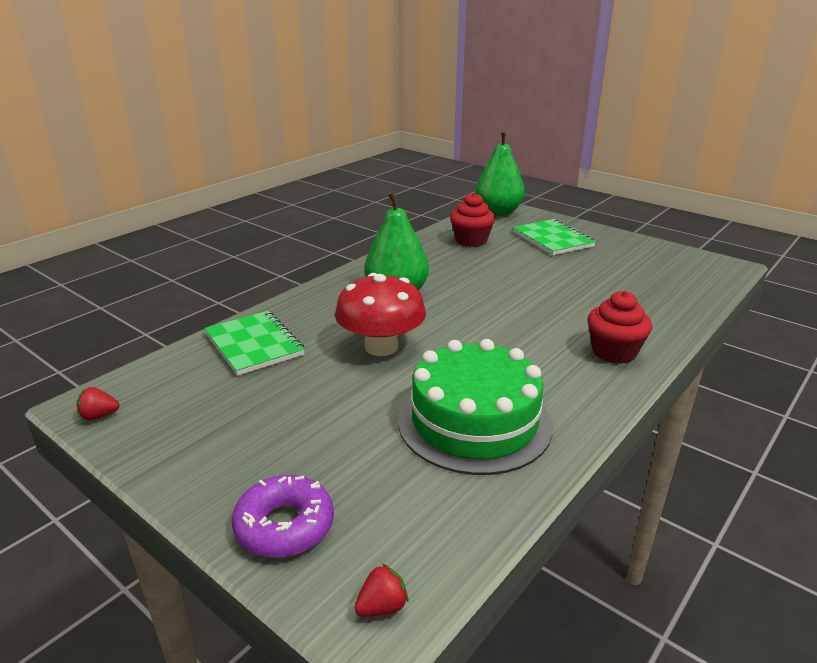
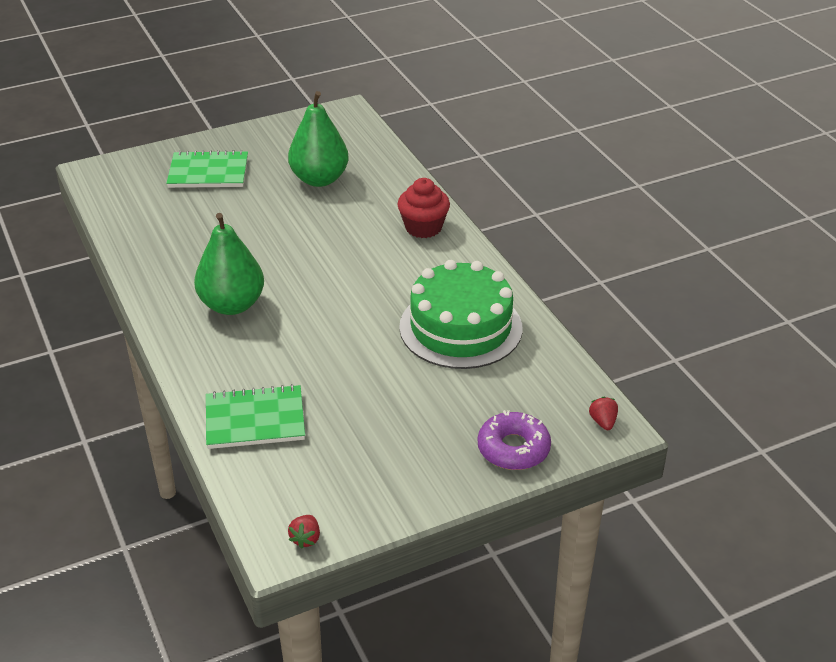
camera: 65 degrees left, 10 degrees up
(381, 347) = (321, 342): red mushroom -> none
(471, 240) = (160, 220): red cupcake -> none
(498, 212) = (107, 177): green pear -> green pear (319, 179)

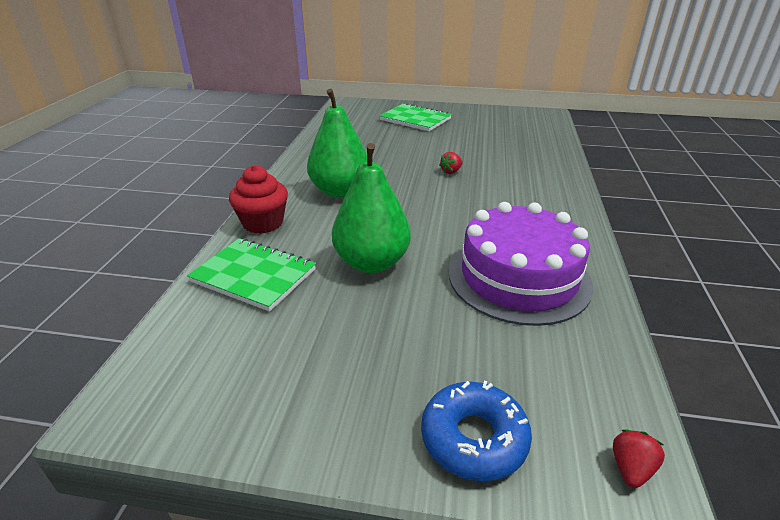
camera: 35 degrees right, 5 degrees down
(306, 539) = (148, 415): red strawberry -> red strawberry (451, 172)
(319, 179) = (489, 141): green pear -> green pear (371, 263)
(423, 227) = (549, 191): red cupcake -> red cupcake (263, 223)
(460, 327) = (518, 277): green cake -> purple cake
(513, 449) = (474, 438): purple donut -> blue donut

